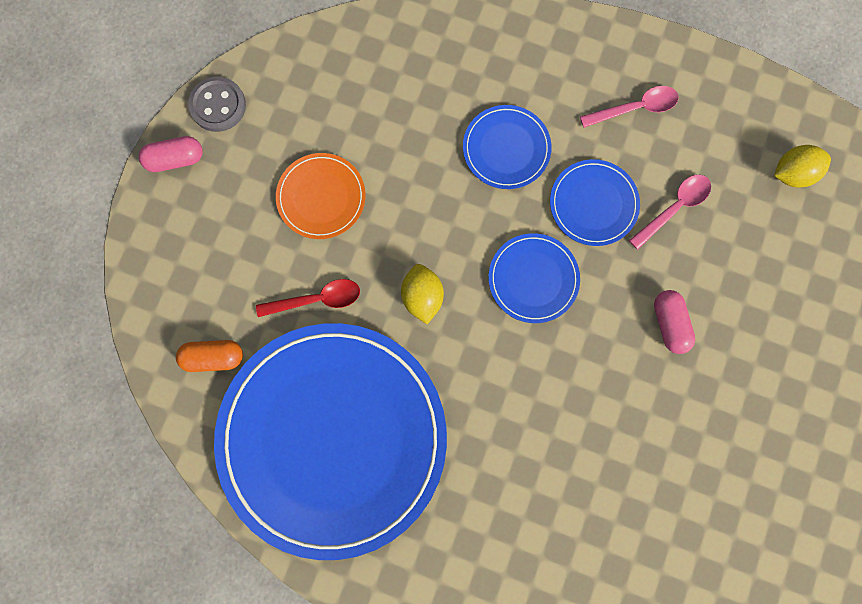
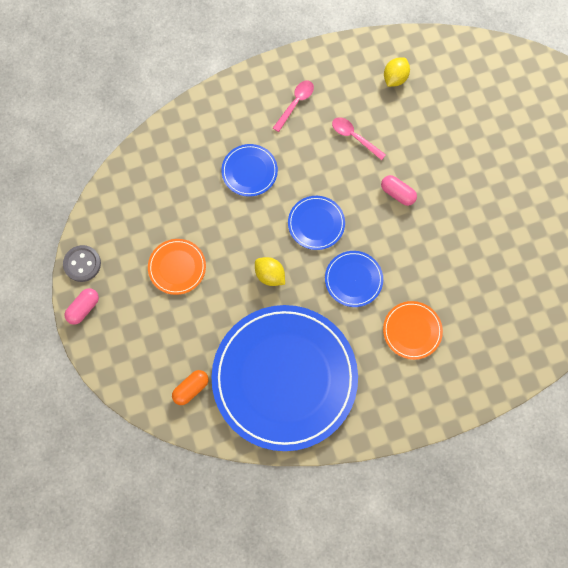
camera: 40 degrees left, 5 degrees down
(317, 299) = (218, 318): red spoon -> none
(539, 513) = (412, 330): none -> orange plate
(593, 204) = (314, 165): blue plate -> blue plate (353, 279)
(674, 208) = (354, 137): pink spoon -> pink spoon turned 60 degrees counterclockwise

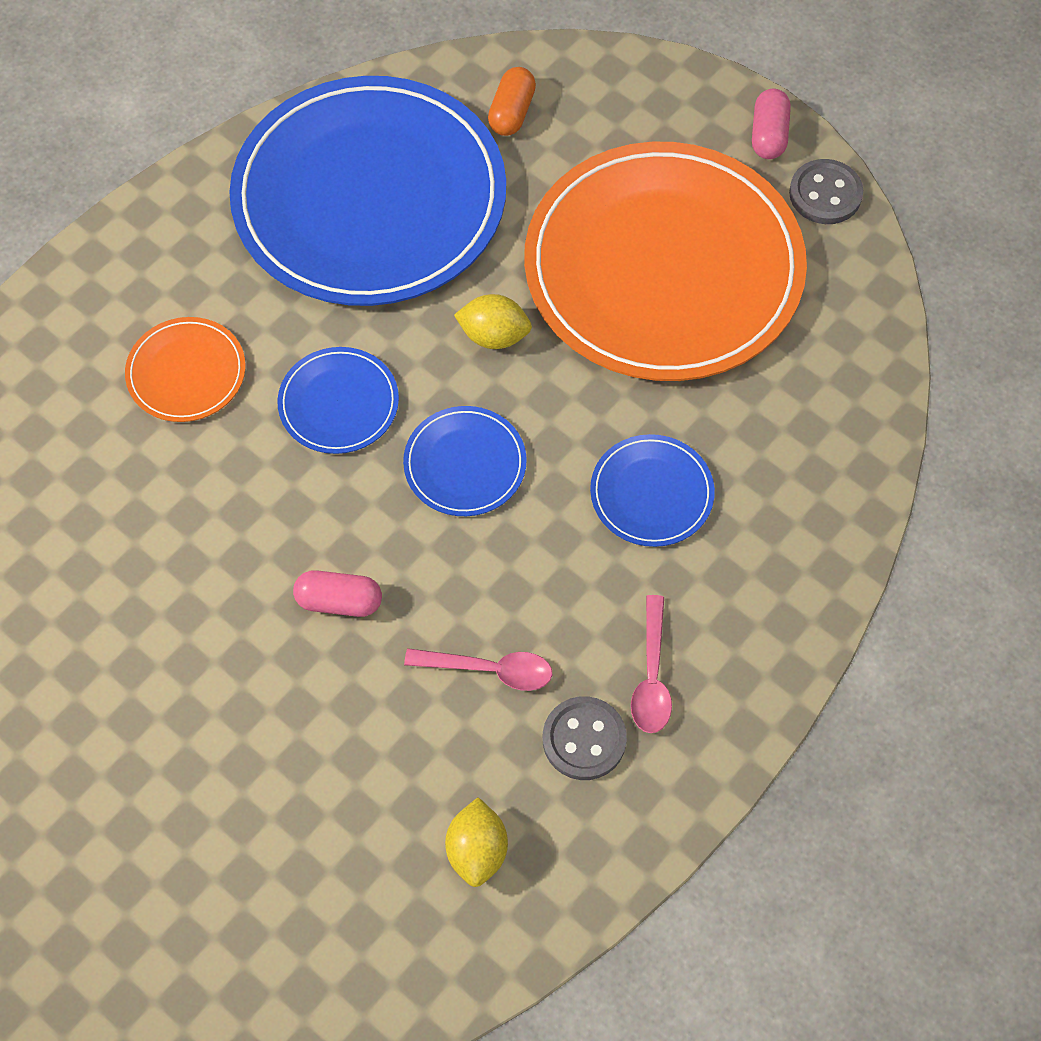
camera: 150 degrees right, 10 degrees down
(177, 267) = (663, 267): orange plate -> orange plate, size x2.41
(334, 95) = (584, 739): none -> grey button

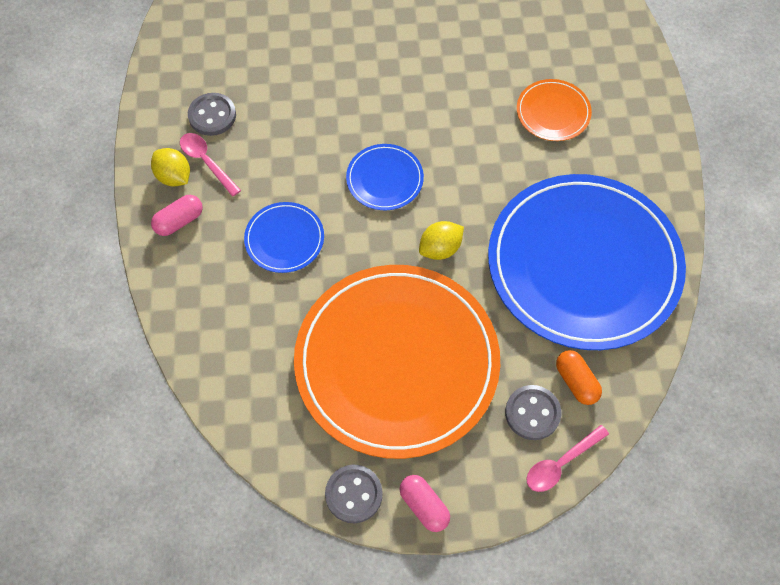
camera: 135 degrees right, 0 degrees up
(338, 403) = (472, 156): blue plate -> none
(339, 601) = (372, 82): pink capsule -> pink capsule (179, 221)
(477, 850) = (216, 46): yellow lemon -> yellow lemon (174, 177)
(490, 670) = (280, 109): pink spoon -> pink spoon (560, 463)
(584, 122) = (532, 413): none -> grey button

